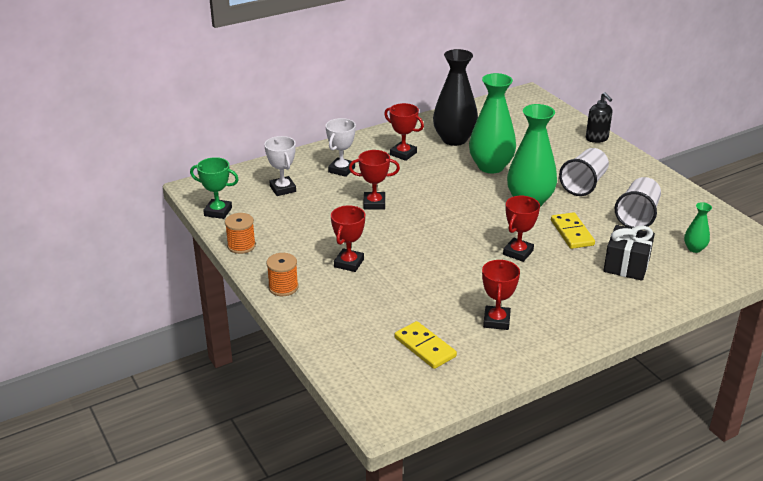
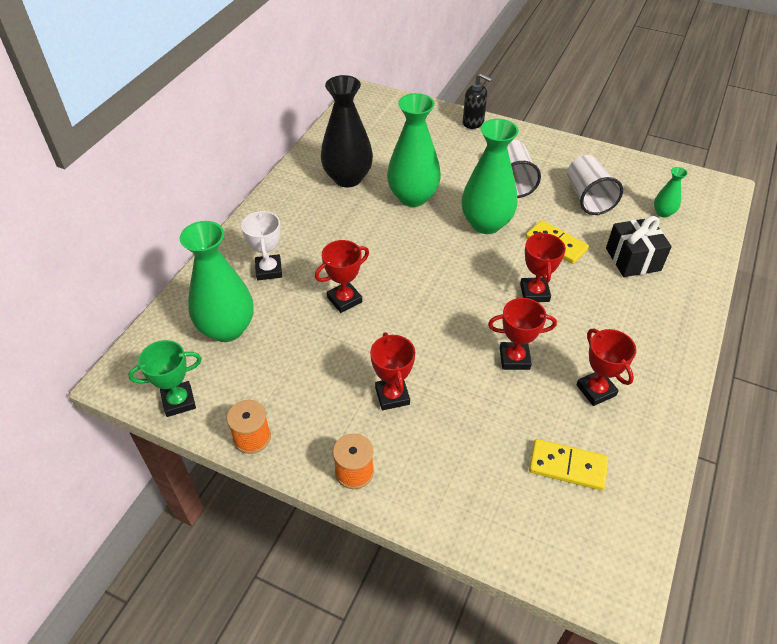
camera: 35 degrees left, 15 degrees up
(283, 189) = (227, 328): white trophy -> green vase
(403, 154) = (314, 219): red trophy -> red trophy (514, 358)

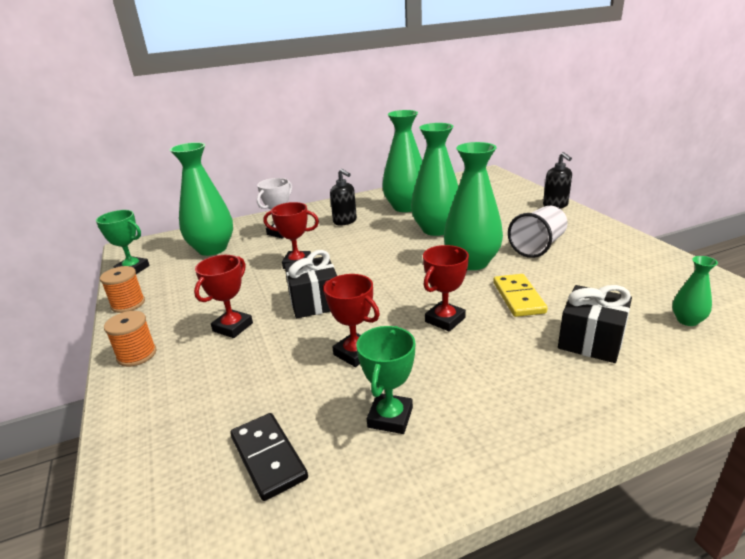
camera: 45 degrees right, 20 degrees down
(314, 224) = (345, 221): none -> black soap dispenser
(347, 178) = (405, 207): black vase -> green vase
(421, 332) = (314, 302): none -> black gift
(567, 466) = (268, 457): yellow domino -> black domino
(588, 197) = (604, 280): white cup -> none
(596, 390) = (390, 417): red trophy -> green trophy

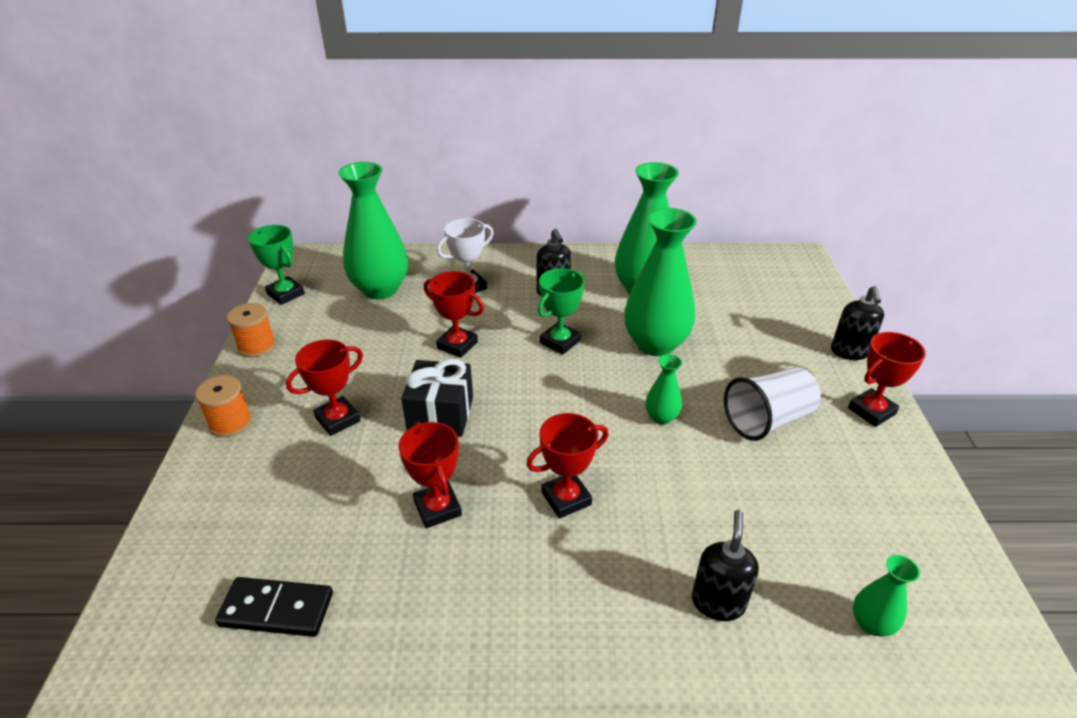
camera: 20 degrees right, 10 degrees up
(268, 457) = (276, 610): black domino -> black domino turned 75 degrees counterclockwise
(390, 417) = (418, 613): green trophy -> green trophy (560, 342)
(471, 262) = (661, 417): green vase -> green vase, size x0.47
(518, 297) = (678, 498): yellow domino -> none
(591, 340) = (718, 602): black gift -> black soap dispenser
(592, 227) = (871, 411): none -> red trophy

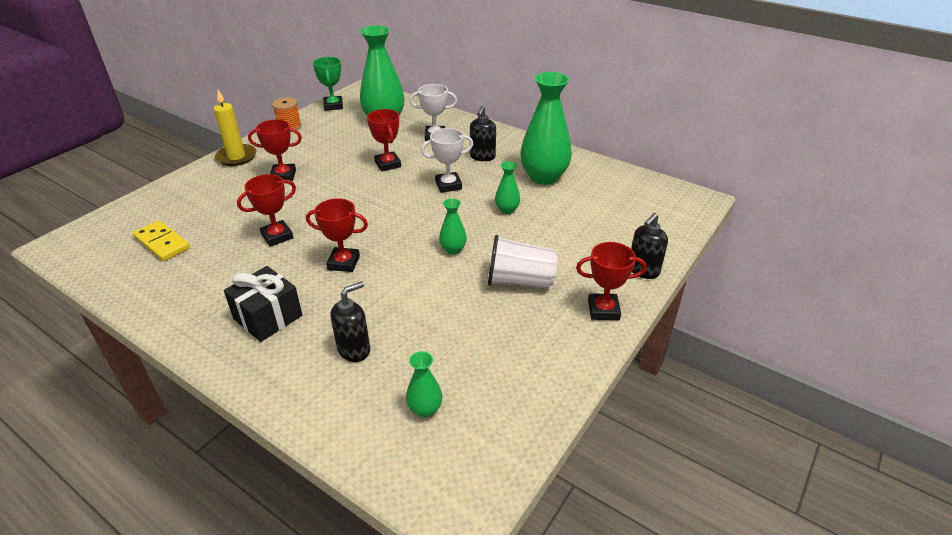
camera: 35 degrees right, 0 degrees up
(230, 422) = (236, 157): orange spool -> yellow candle
(276, 610) = (162, 243): black domino -> yellow domino
(437, 508) = (277, 236): red trophy -> red trophy turned 45 degrees clockwise
(440, 414) = (334, 194): black gift -> black gift (268, 317)
(560, 342) = (448, 185): green trophy -> white trophy
(655, 344) = (507, 210): green vase -> green vase, size x0.47

